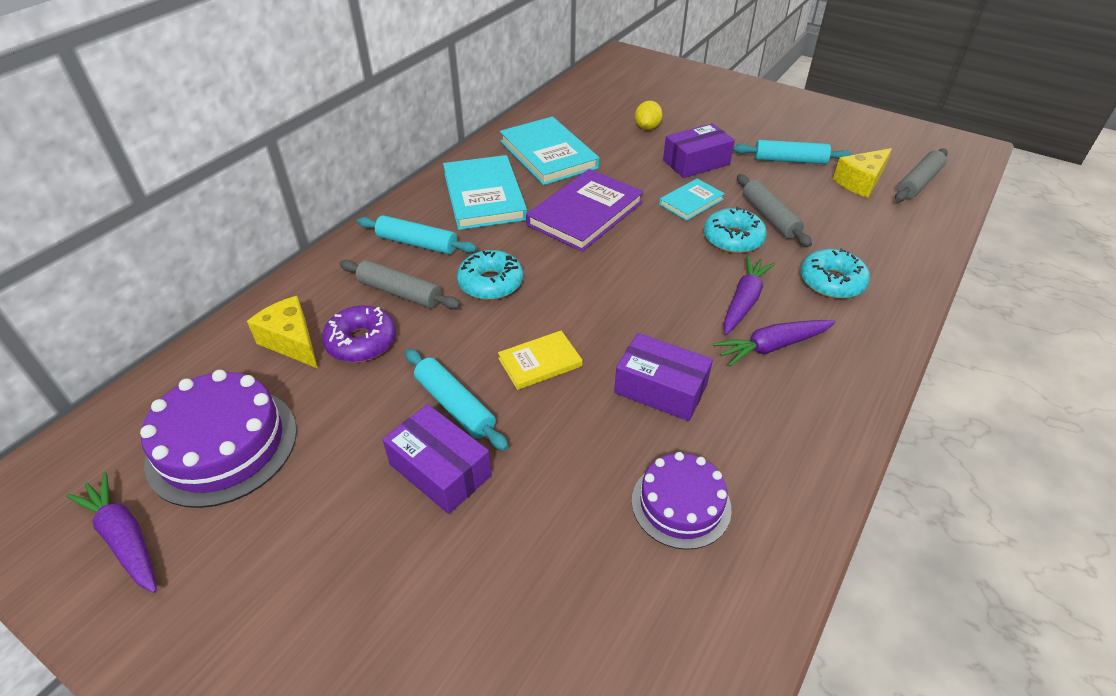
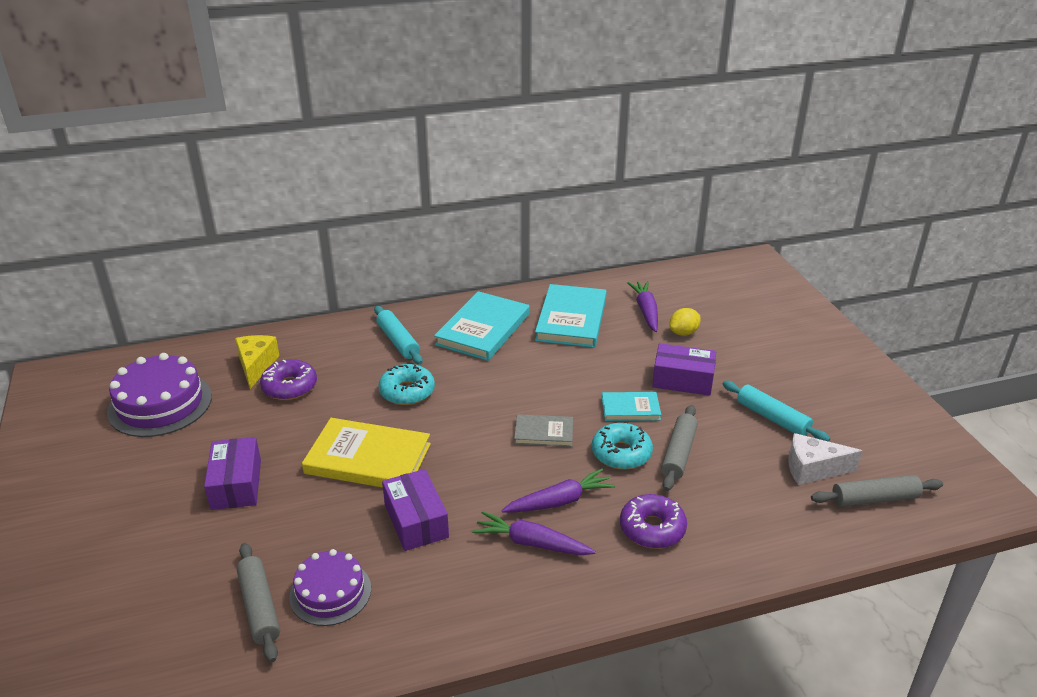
camera: 40 degrees right, 10 degrees down
(124, 538) = (73, 424): purple carrot -> purple carrot (646, 311)
(400, 292) = (347, 368): grey rolling pin -> grey rolling pin (259, 607)
(455, 406) = (289, 454): turquoise rolling pin -> none
(540, 362) = (368, 458): yellow book -> yellow book, size x1.83
(585, 213) = (536, 377): purple book -> none
(656, 255) = (544, 433): none -> grey book
(831, 282) = (652, 528): turquoise donut -> purple donut
(860, 182) = (813, 469): yellow cheese -> white cheese

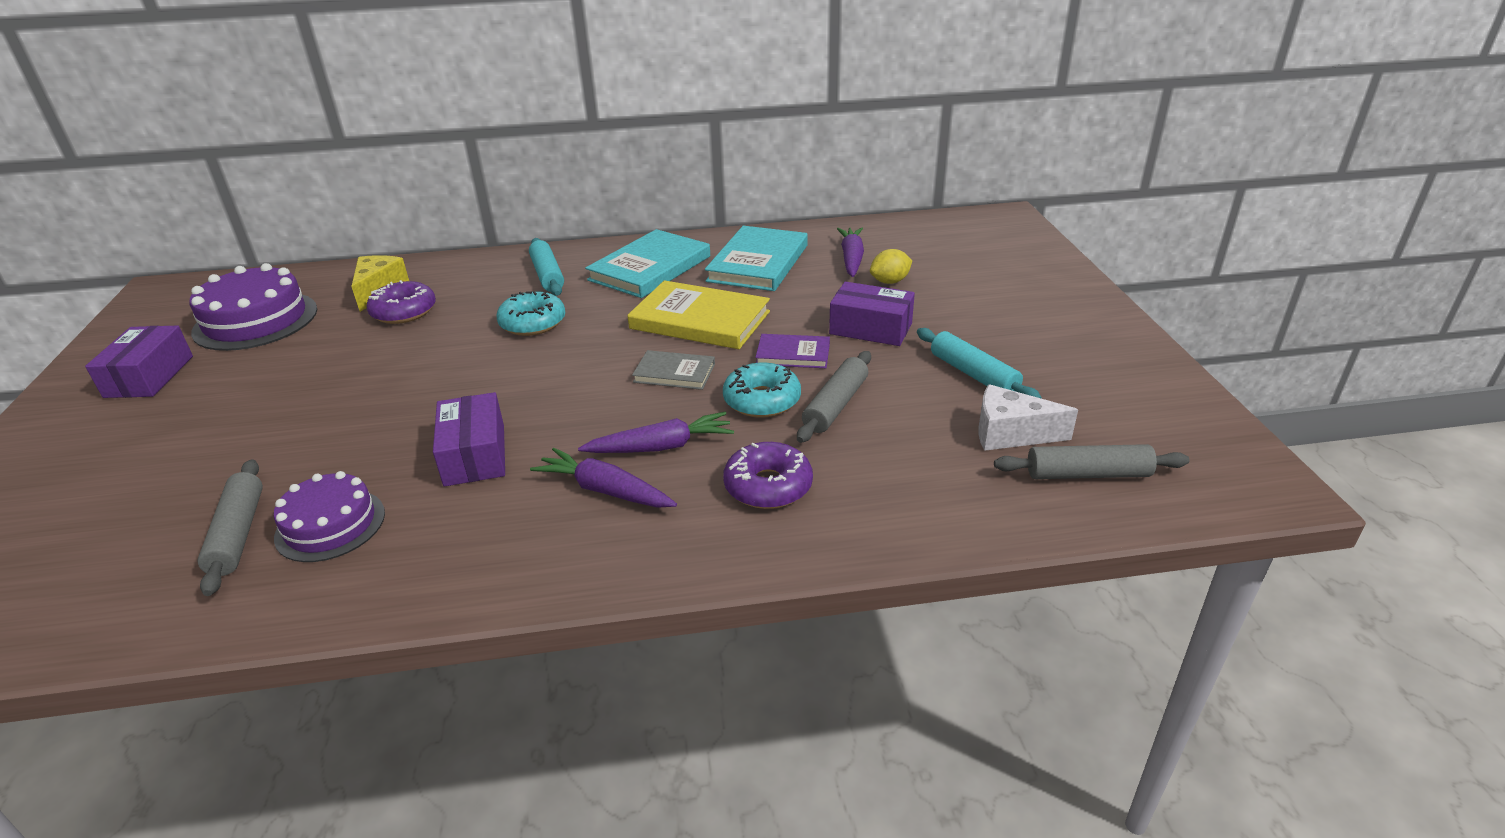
camera: 10 degrees right, 0 degrees up
(236, 484) = (289, 402): purple box -> purple box (149, 376)
(368, 458) = (453, 386): yellow book -> yellow book (700, 320)
(630, 409) = (793, 354): turquoise book -> purple book

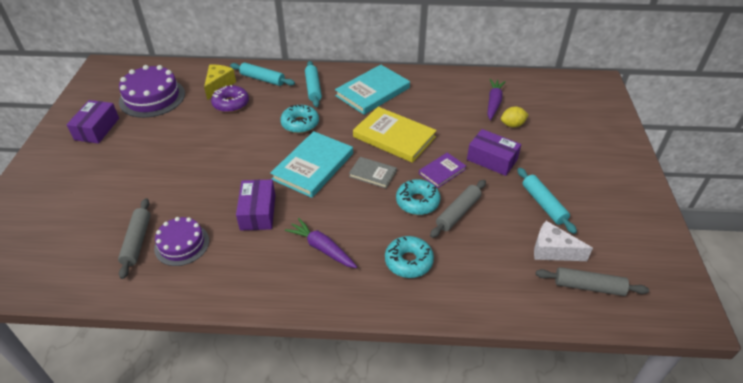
camera: 10 degrees right, 10 degrees up
(457, 274) = (262, 79): none -> turquoise rolling pin
(661, 447) = (356, 224): purple carrot -> none
(758, 263) = (436, 97): turquoise book -> turquoise book (313, 166)
(768, 486) = (408, 261): purple donut -> turquoise donut
(793, 354) = (442, 171): purple book -> purple book turned 60 degrees counterclockwise

